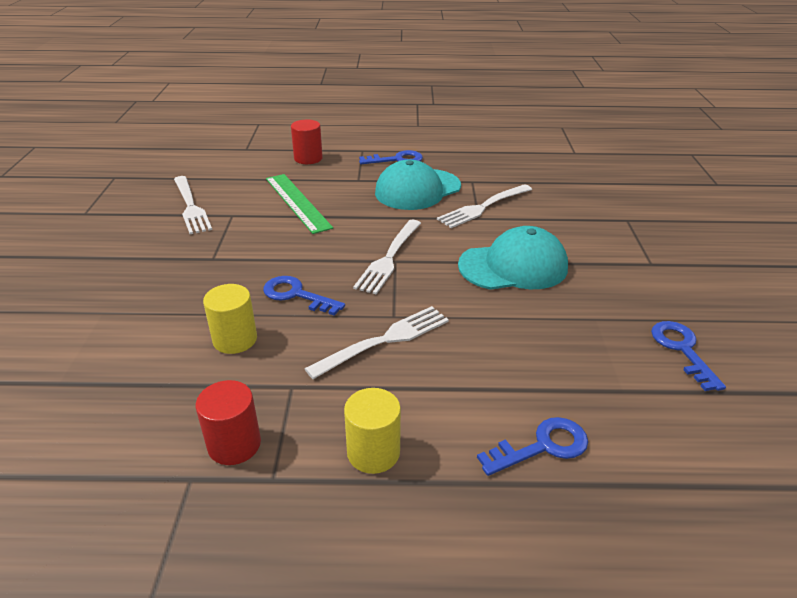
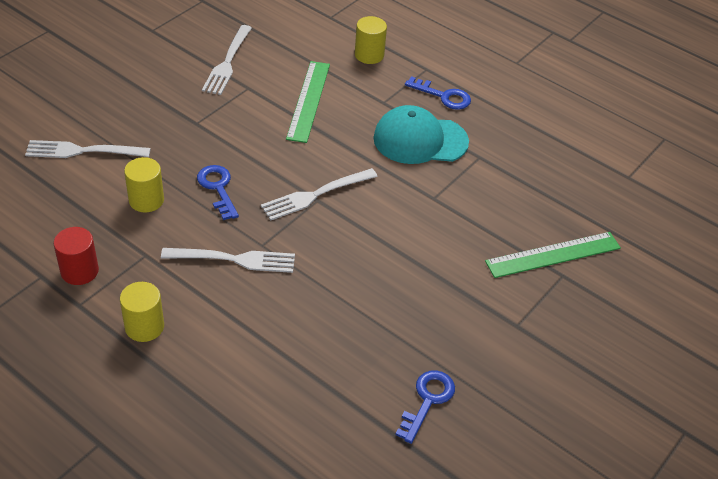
camera: 35 degrees right, 10 degrees up
(308, 158) = (369, 55): red cylinder -> yellow cylinder
(483, 207) = (452, 189): white fork -> white fork (83, 151)
(513, 266) = (399, 258): turquoise cap -> none
(542, 446) = (241, 391): blue key -> none
(603, 211) = (553, 254): none -> green ruler

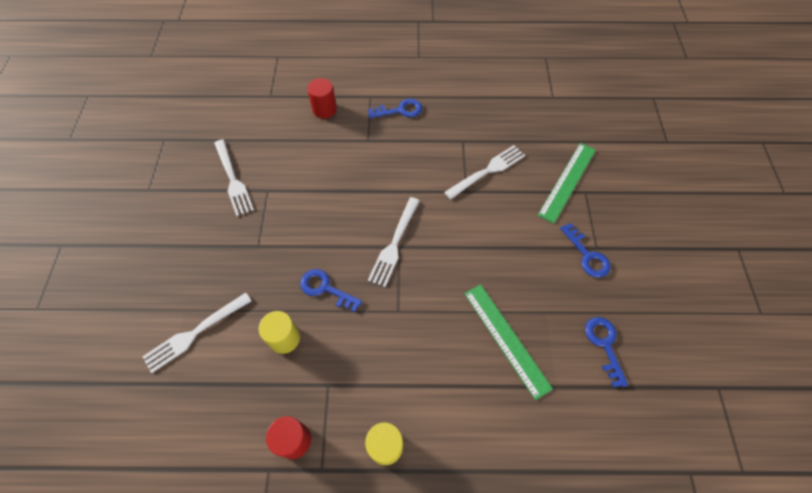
camera: 35 degrees left, 15 degrees up
(234, 259) = (391, 338): white fork -> white fork (487, 171)
(308, 101) = (319, 172): green ruler -> green ruler (506, 339)
(369, 55) = (324, 109): yellow cylinder -> red cylinder
(420, 140) = (417, 153): turquoise cap -> none
(498, 324) = (587, 255): none -> blue key

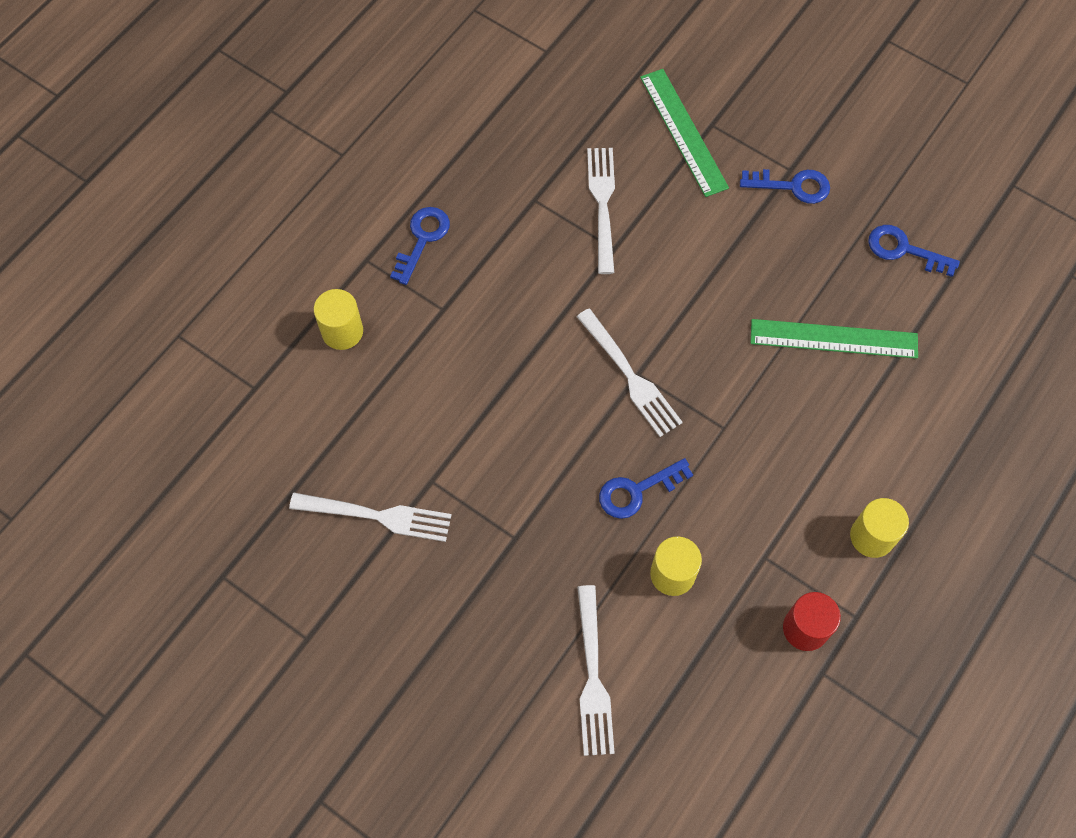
camera: 55 degrees left, 5 degrees up
(324, 109) = (342, 331): red cylinder -> yellow cylinder

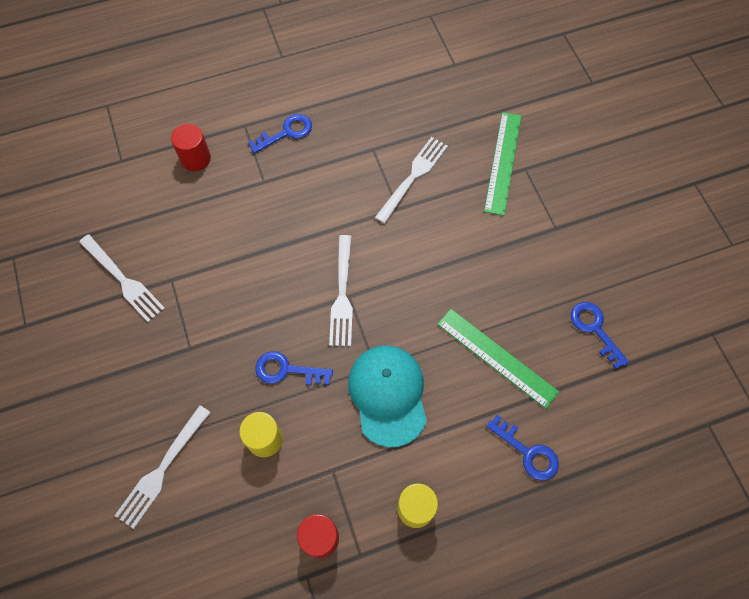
camera: 35 degrees right, 0 degrees up
(342, 331) = (195, 158): yellow cylinder -> red cylinder
(759, 446) = (388, 395): none -> turquoise cap
(792, 186) = (549, 240): blue key -> blue key (528, 452)

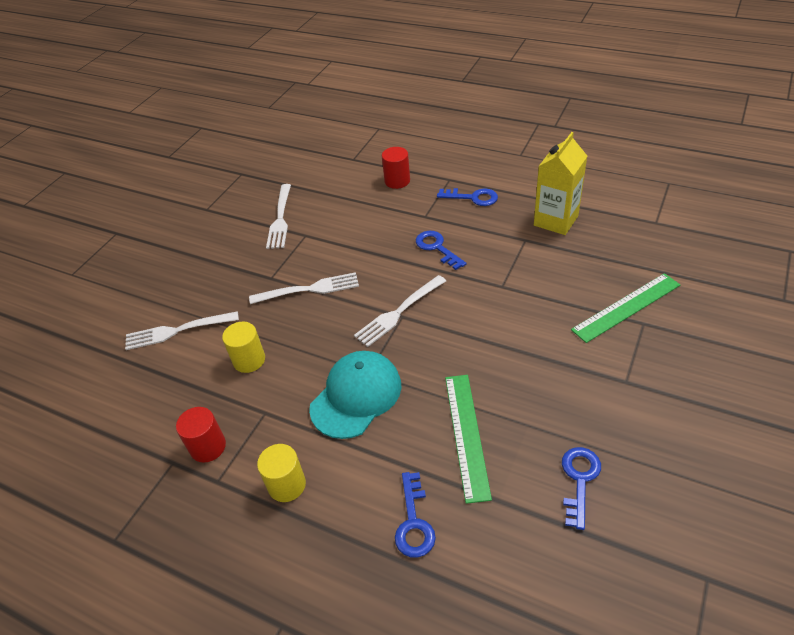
camera: 50 degrees right, 20 degrees down
(287, 370) = (310, 331): blue key -> blue key (437, 248)
(379, 112) = (556, 220): none -> yellow carton
(413, 177) = (536, 273): white fork -> white fork (309, 289)

